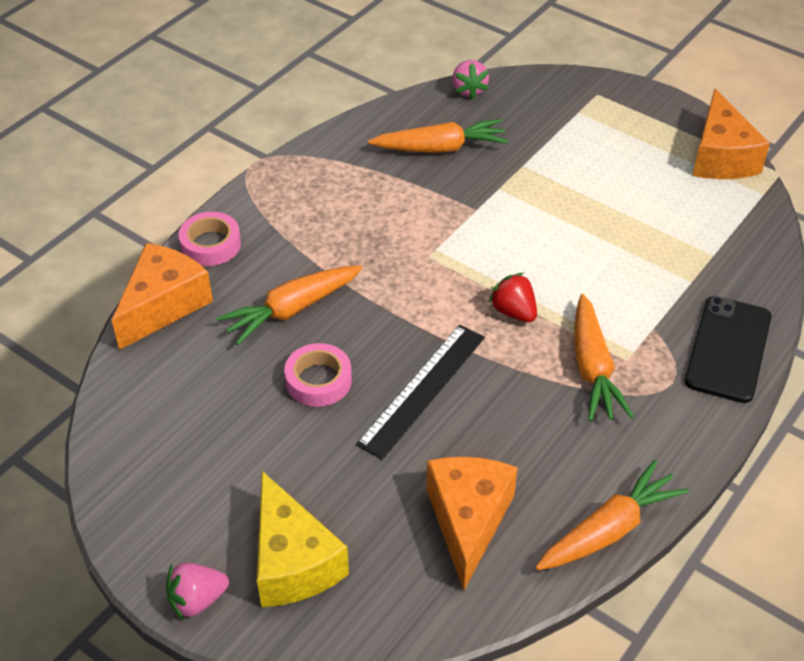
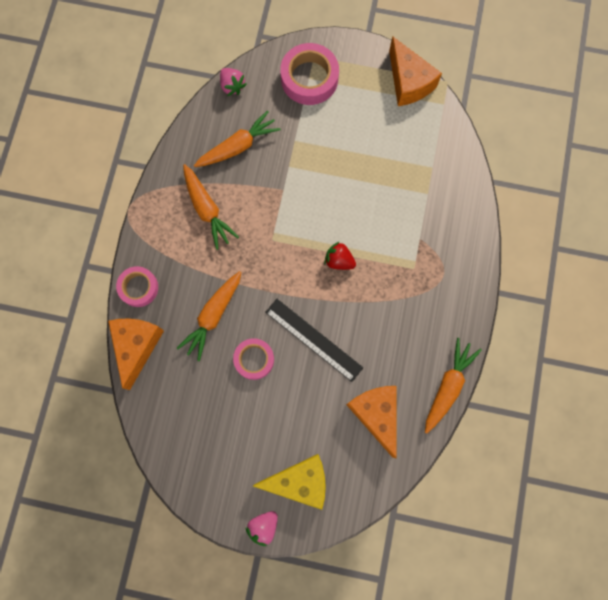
camera: 25 degrees left, 30 degrees up
(293, 561) = (300, 480): yellow cheese -> yellow cheese turned 45 degrees counterclockwise
(422, 389) = (313, 339): black ruler -> black ruler turned 60 degrees counterclockwise
(578, 112) = (309, 78): none -> pink tape
(592, 368) = (398, 282): orange carrot -> orange carrot (207, 209)
(728, 349) = (465, 236): black phone -> none

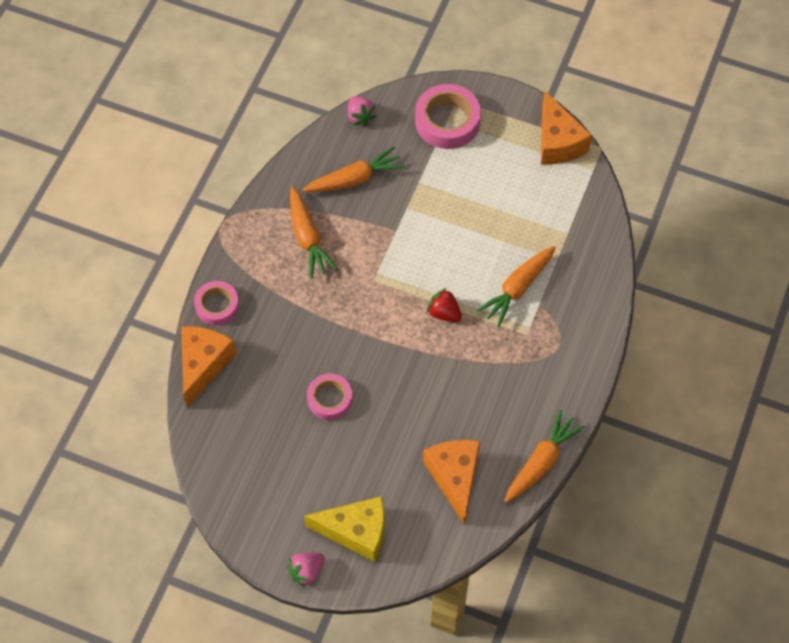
camera: 10 degrees right, 15 degrees down
(213, 316) = (293, 347): orange carrot -> orange carrot (517, 288)
(313, 339) = (400, 389): black ruler -> none

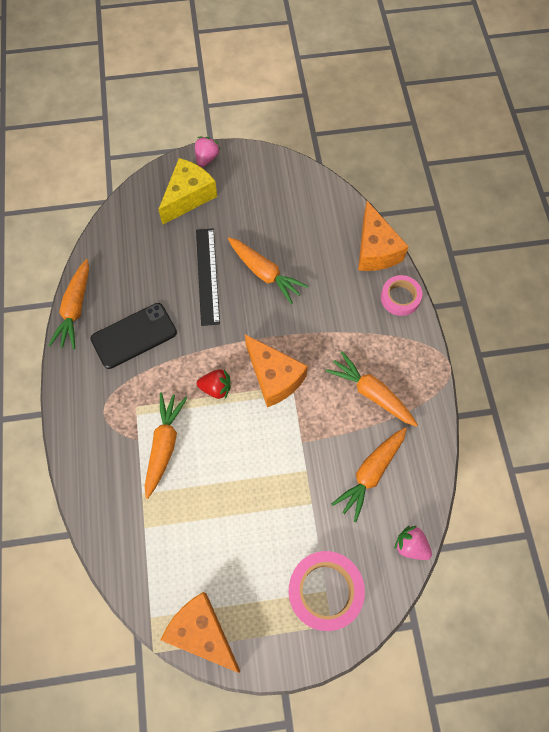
camera: 150 degrees right, 5 degrees up
(330, 399) = (264, 273): pink tape -> orange carrot
(356, 531) = (188, 197): yellow cheese -> yellow cheese turned 150 degrees clockwise
(388, 427) = (207, 276): none -> black ruler
(454, 477) = (137, 265): orange cheese -> orange cheese (274, 377)
(495, 403) = (134, 336): none -> black phone

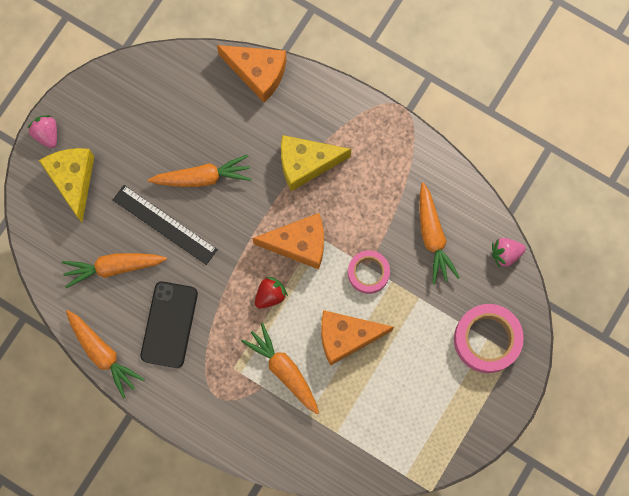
camera: 50 degrees left, 10 degrees up
(202, 632) = (445, 447): orange cheese -> orange cheese (346, 337)
(340, 334) = (306, 164): none -> yellow cheese
(371, 393) = (373, 183): orange carrot -> orange carrot (114, 267)
(400, 298) = (316, 92): pink tape -> pink tape (368, 273)

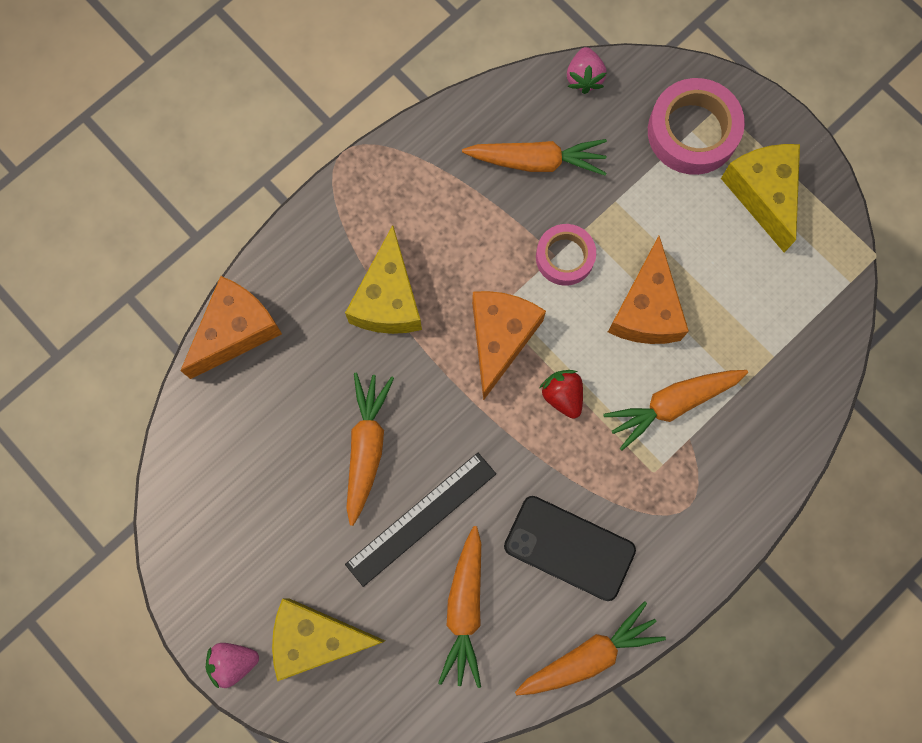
camera: 75 degrees left, 0 degrees up
(454, 400) = (763, 194): none -> yellow cheese

